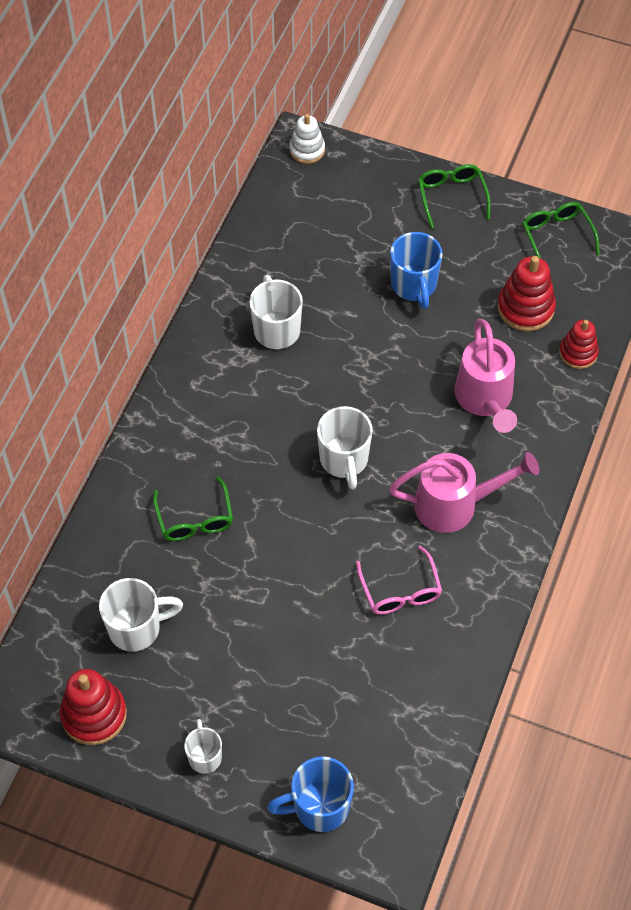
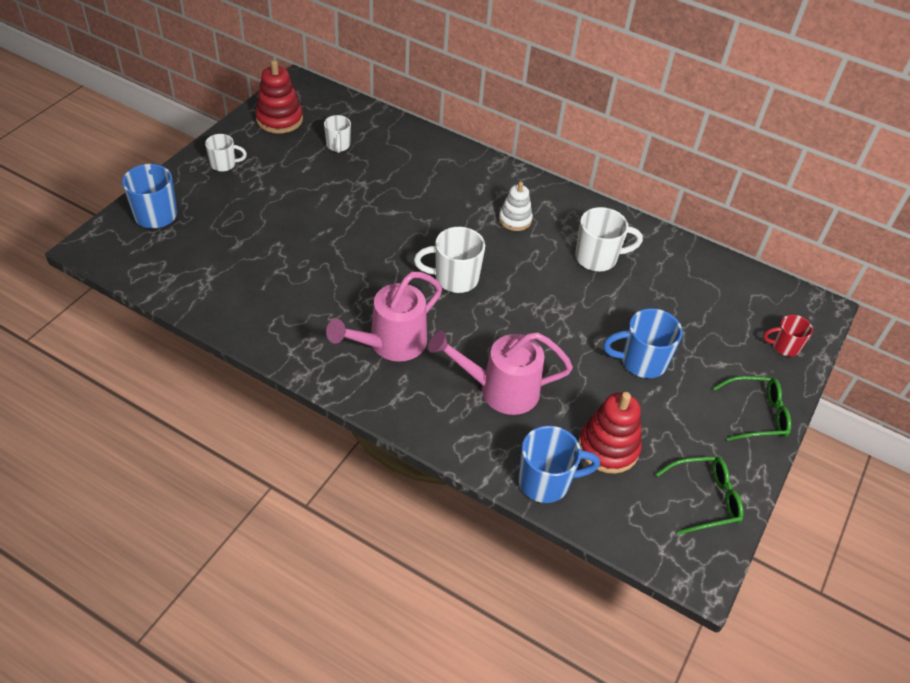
camera: 95 degrees right, 10 degrees down
(136, 628) = (338, 146): white mug -> white mug, size x0.62
(195, 519) = (420, 185): green glasses -> none
(307, 150) = (809, 311): white stacking toy -> white stacking toy (515, 220)
(360, 172) = (784, 346): none -> red mug
(400, 590) = (318, 291): pink glasses -> none
(455, 505) = (390, 344): pink watering can -> pink watering can turned 45 degrees clockwise
(578, 353) = (546, 482): red stacking toy -> blue mug

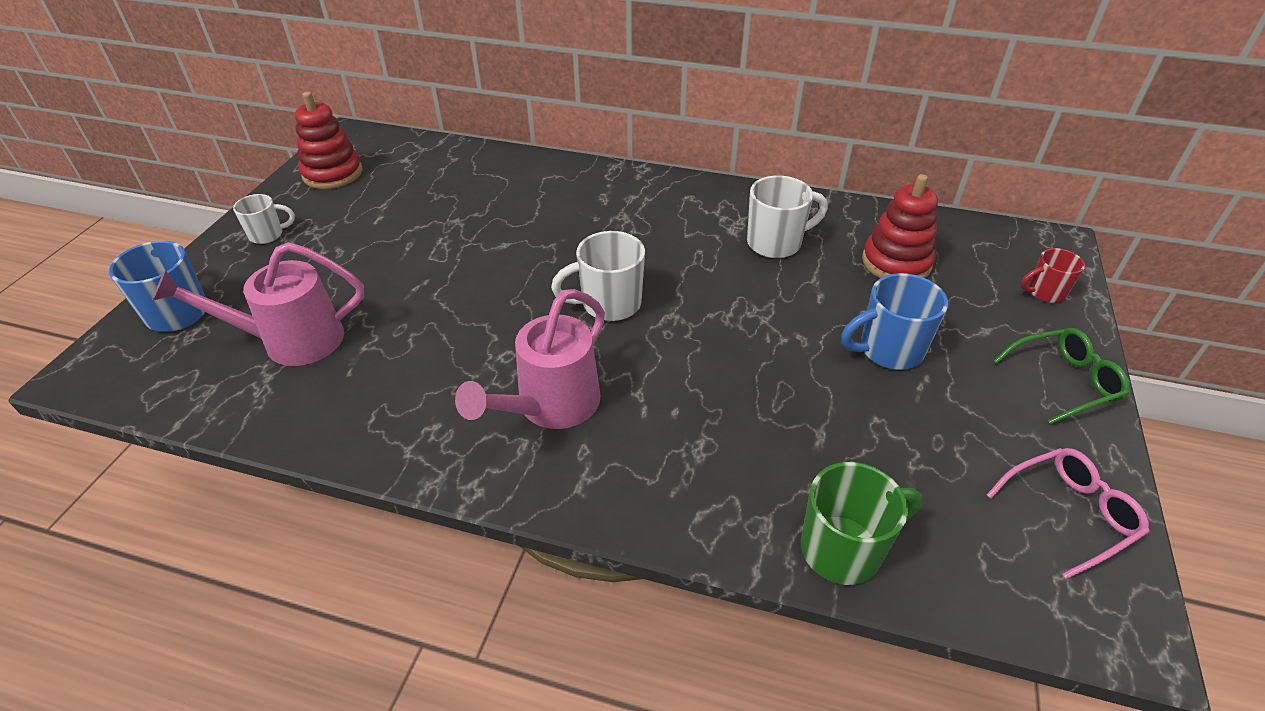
camera: 10 degrees left, 5 degrees down
(338, 146) = (414, 187): white mug -> none
(500, 390) = (723, 432): pink watering can -> pink watering can (291, 341)
(515, 220) = (659, 222): white stacking toy -> none
(546, 482) = (843, 549): blue mug -> green mug
(608, 448) = (904, 475): red stacking toy -> red stacking toy (896, 262)
(705, 499) = (1069, 514): green glasses -> pink glasses

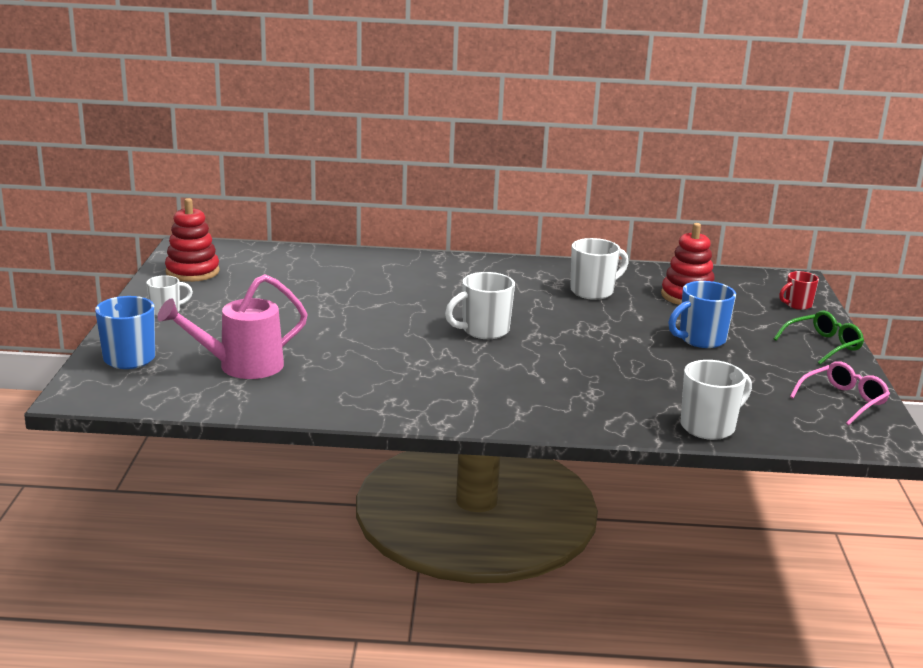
camera: 15 degrees left, 20 degrees down
(550, 406) = (472, 383): pink watering can -> none
(843, 549) = (709, 427): green mug -> white mug

